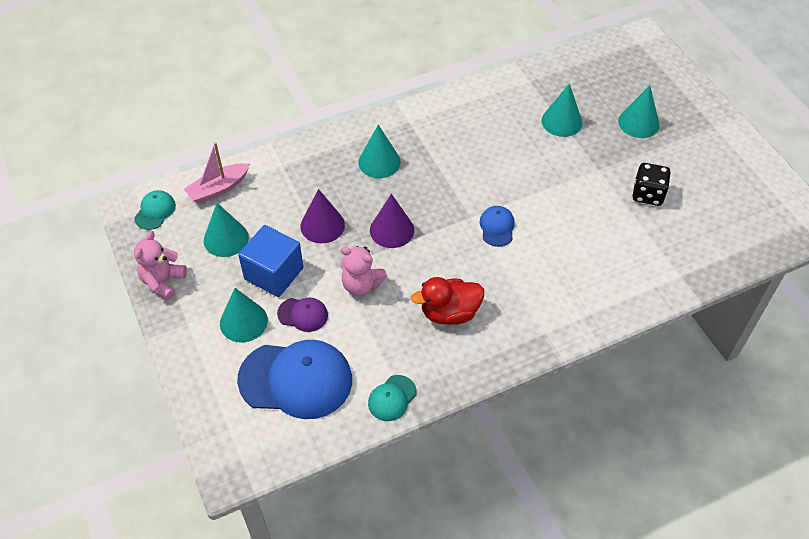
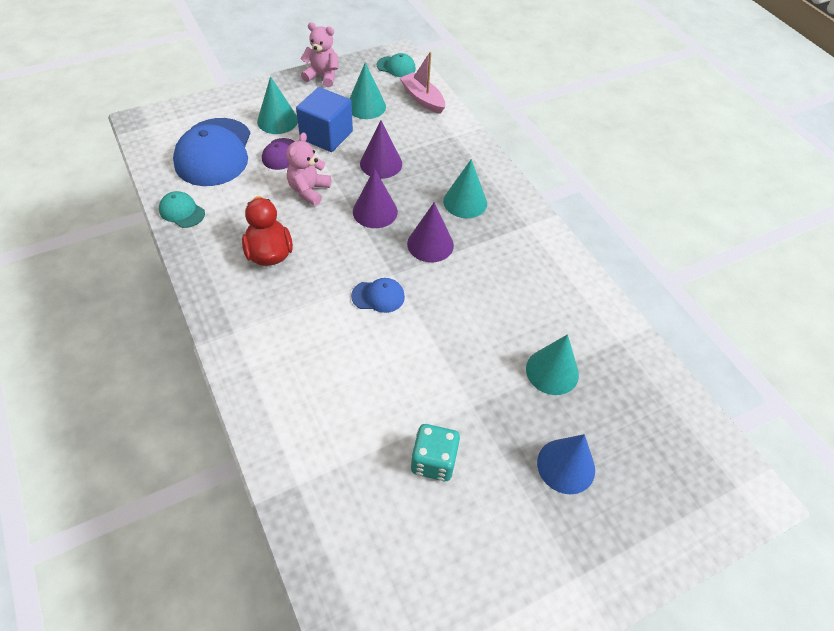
camera: 85 degrees right, 0 degrees up
(434, 189) = (430, 244): none -> purple cone
(638, 123) = (566, 466): turquoise cone -> blue cone
(648, 194) = (433, 461): black dice -> turquoise dice

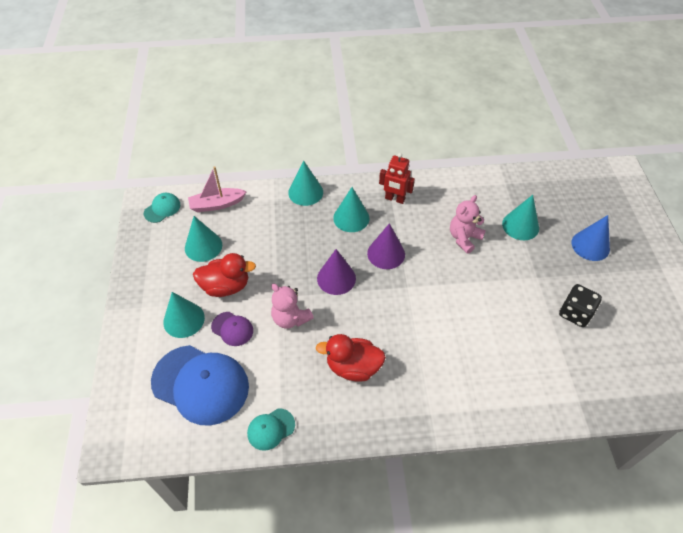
camera: 65 degrees left, 0 degrees up
(322, 76) = (140, 267): pink teddy bear -> pink teddy bear (464, 238)
(326, 135) = (226, 286): blue cube -> red duck
(378, 296) = (426, 302): blue cap -> none
(381, 163) = (282, 257): purple cone -> none
(433, 461) = (575, 313): turquoise dice -> black dice
(479, 156) = (305, 192): none -> turquoise cone
(517, 232) = (394, 199): none -> red robot

